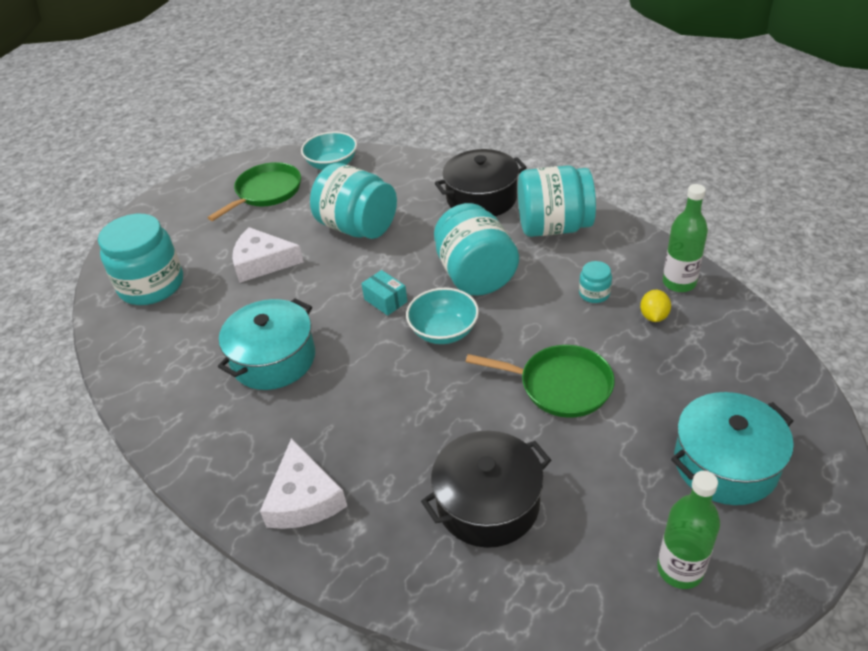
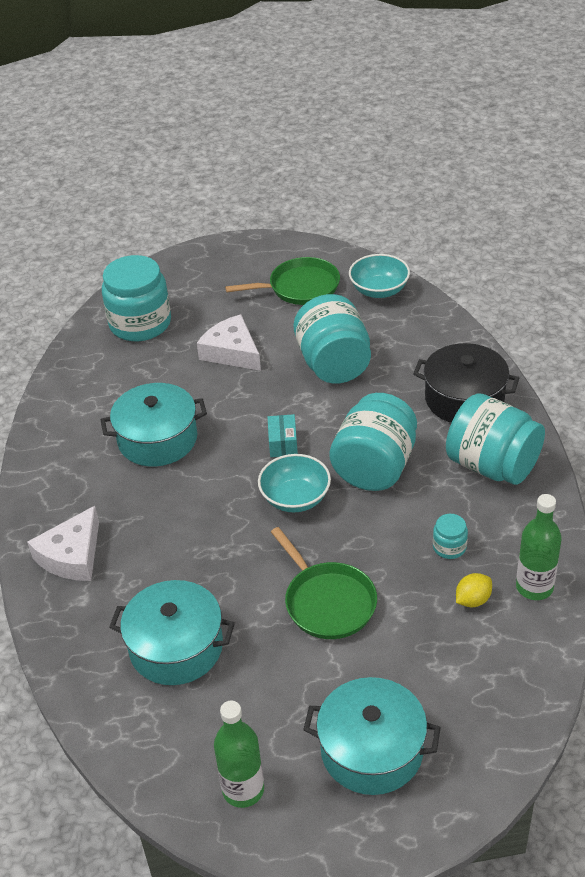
camera: 40 degrees right, 0 degrees up
(488, 503) = (176, 647): black pot -> turquoise pot

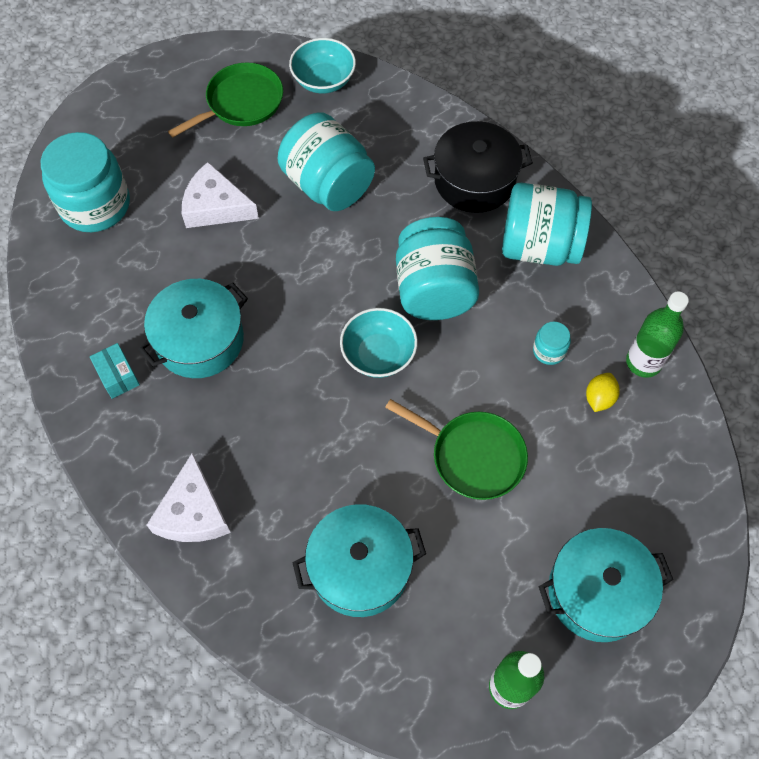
camera: 30 degrees left, 20 degrees up
(283, 443) = (330, 296): turquoise box -> turquoise box (118, 376)

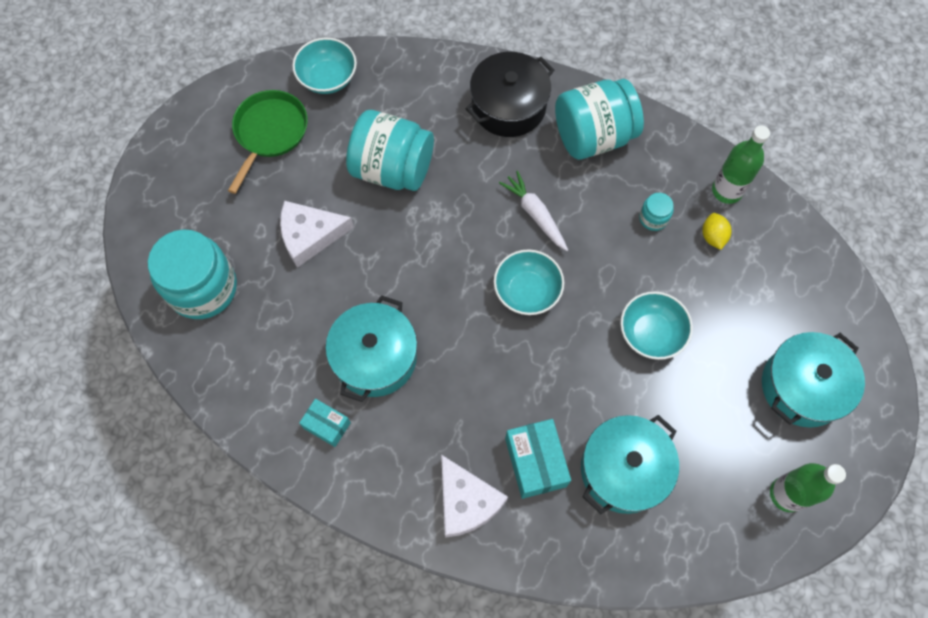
camera: 30 degrees left, 5 degrees up
(280, 513) = (535, 462): none -> turquoise box
(434, 289) = (535, 214): turquoise jar -> white carrot
(473, 456) = (651, 333): green pan -> turquoise bowl

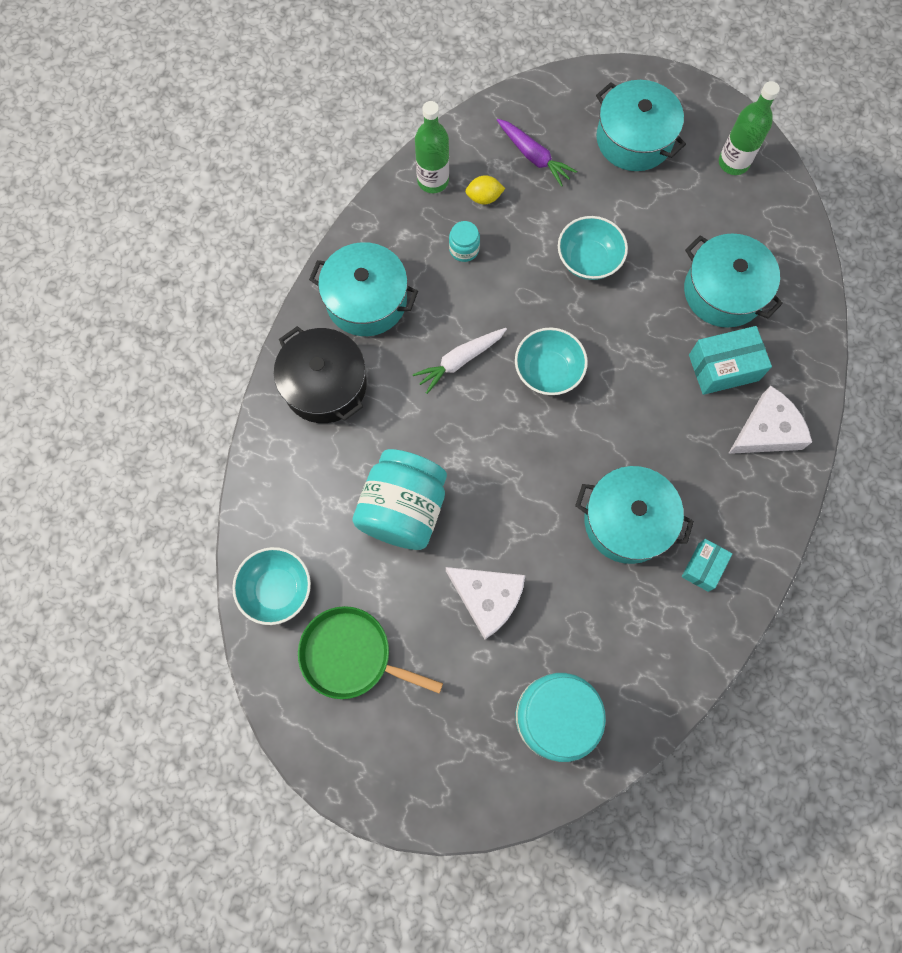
camera: 90 degrees left, 5 degrees up
(310, 236) = (487, 598): white cheese -> white cheese turned 45 degrees counterclockwise
(593, 136) = (366, 300): turquoise jar -> turquoise pot
(767, 284) = (533, 156): none -> purple carrot

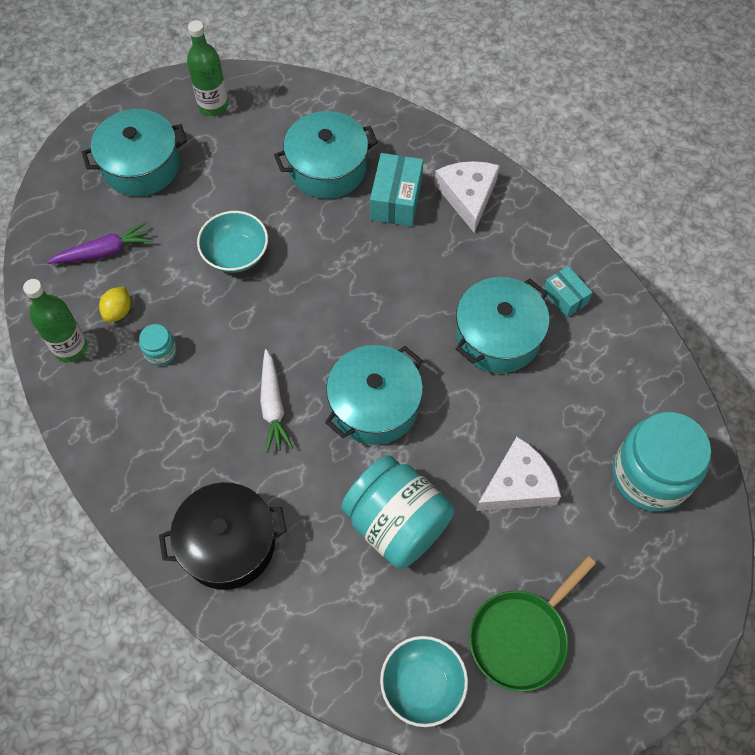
camera: 65 degrees left, 10 degrees down
(366, 300) = (160, 464): turquoise pot -> turquoise pot (374, 405)
(548, 371) = (325, 336): turquoise bowl -> none

